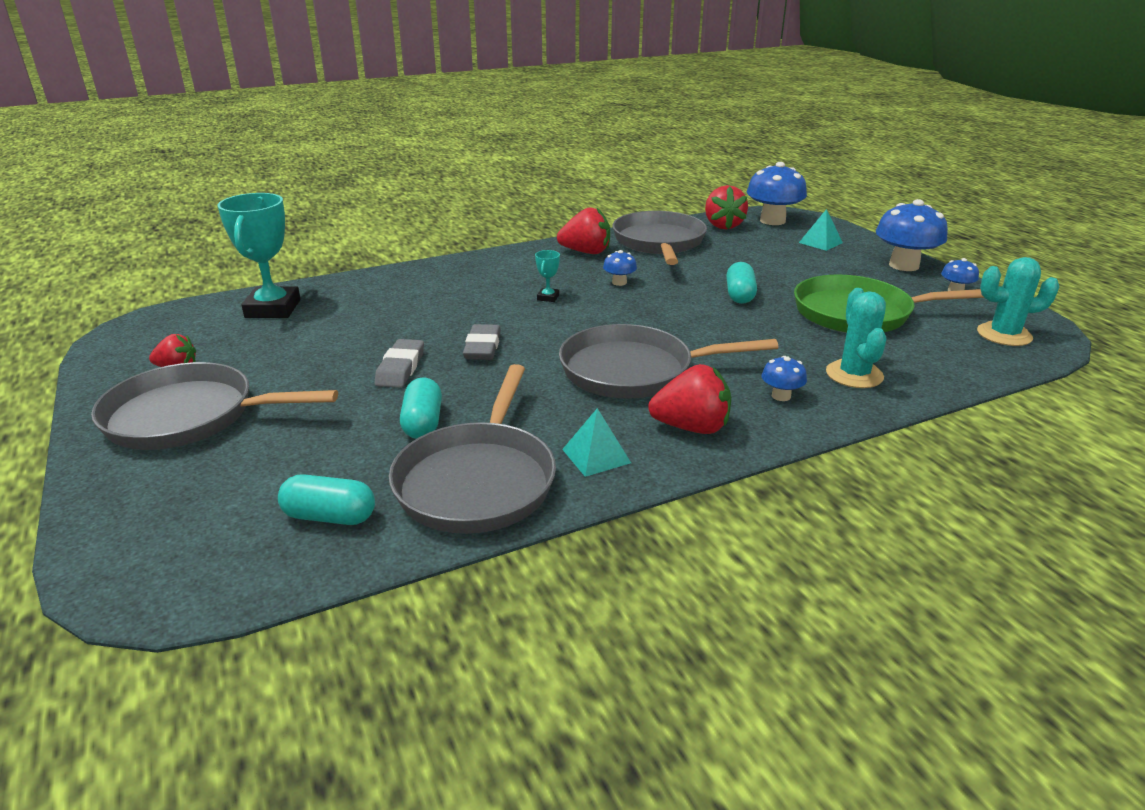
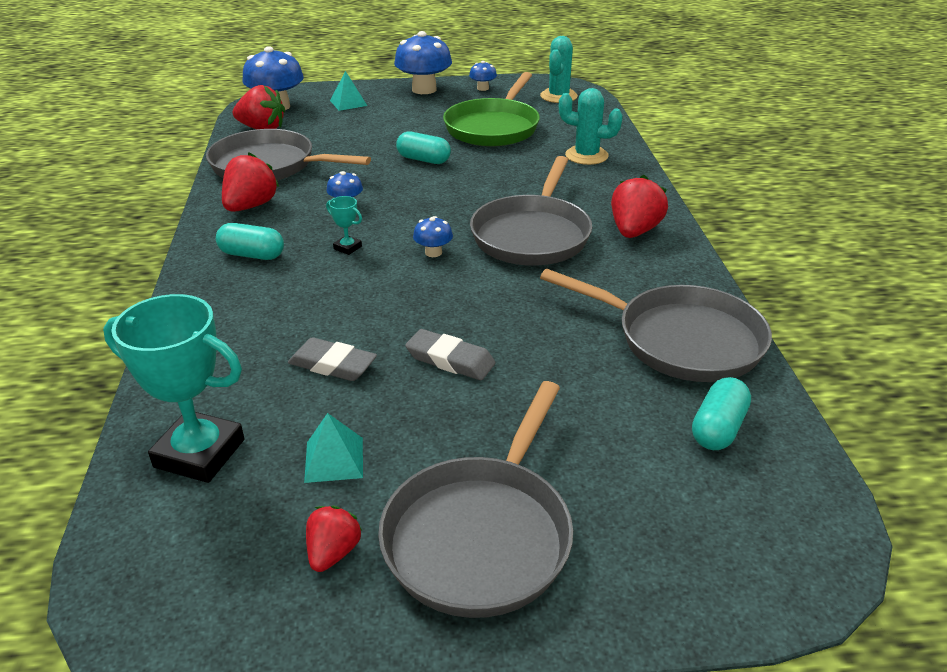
camera: 70 degrees left, 5 degrees up
(423, 423) = (573, 358): turquoise capsule -> turquoise capsule (252, 255)
(482, 347) = (435, 303): grey eraser -> grey eraser (332, 365)
(596, 456) = (661, 278): turquoise pyramid -> turquoise pyramid (334, 459)
(781, 396) = (604, 188): blue mushroom -> blue mushroom (433, 252)

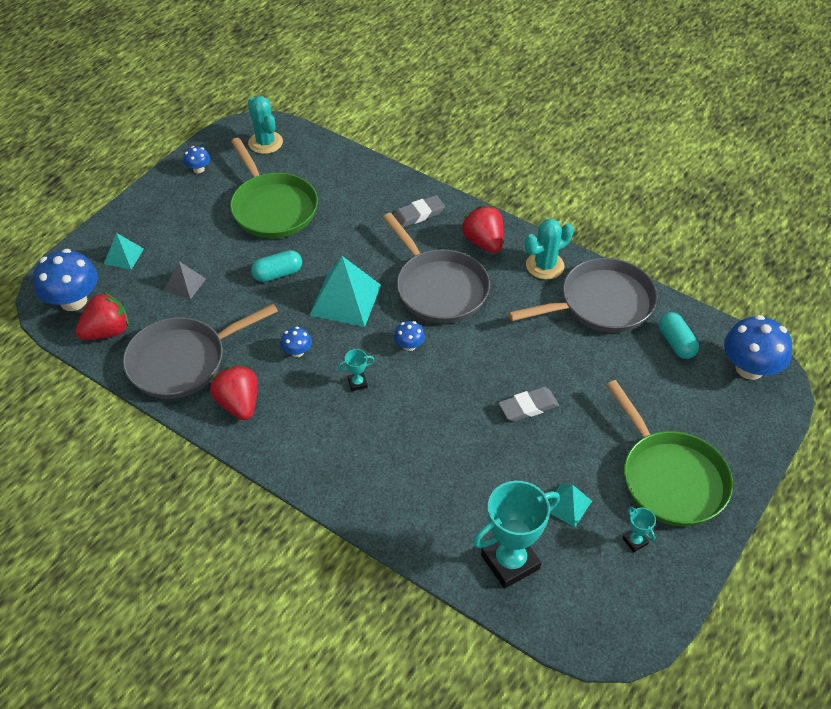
camera: 50 degrees left, 15 degrees up
(252, 255) = (313, 437): turquoise capsule -> none
(332, 365) = (483, 461): grey eraser -> grey eraser (418, 214)
(333, 552) = (635, 541): red strawberry -> turquoise trophy
(353, 133) = (185, 284): none -> grey pyramid
(424, 89) = (157, 200): blue mushroom -> blue mushroom (749, 368)
(441, 199) = (345, 300): none -> turquoise pyramid
(481, 535) = (670, 478): grey pan -> green pan
(586, 156) = (370, 194): turquoise cactus -> turquoise cactus (545, 266)

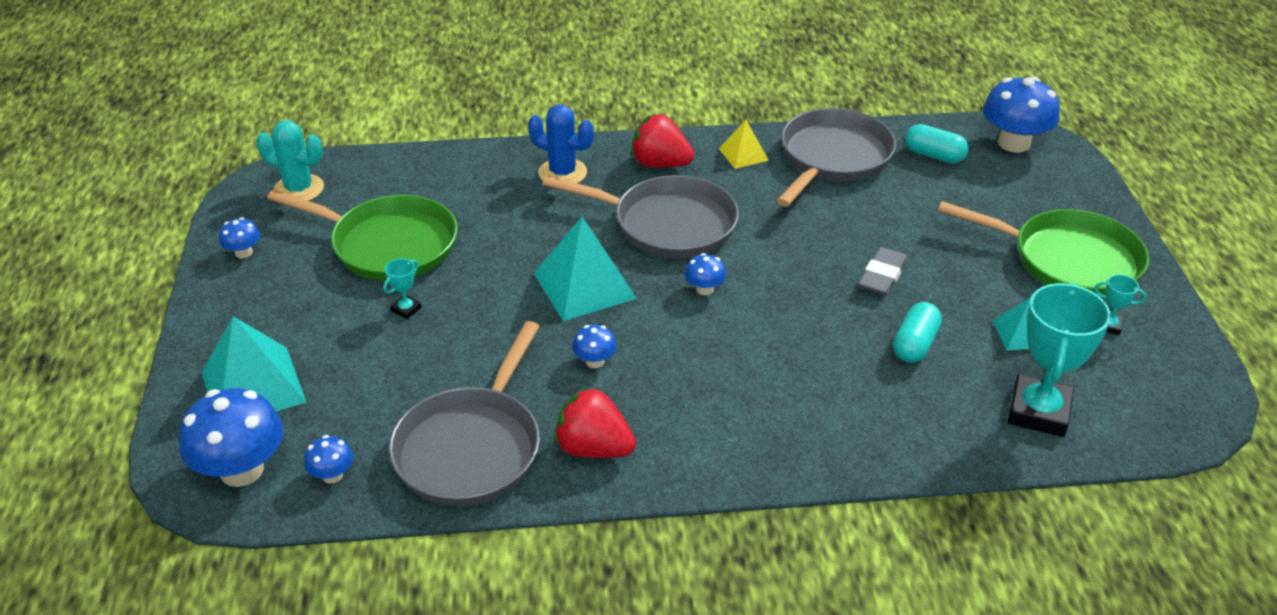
camera: 40 degrees left, 10 degrees down
(107, 331) = (332, 475): red strawberry -> blue mushroom
(124, 256) = (253, 387): turquoise pyramid -> turquoise pyramid, size x1.85
(185, 284) = (374, 372): grey pyramid -> none
(278, 274) = (476, 302): turquoise capsule -> turquoise capsule (915, 344)
(357, 383) = (696, 352): turquoise trophy -> turquoise trophy (406, 309)
(418, 214) = (562, 173): grey eraser -> blue cactus
(545, 266) = (743, 154): turquoise cactus -> yellow pyramid

